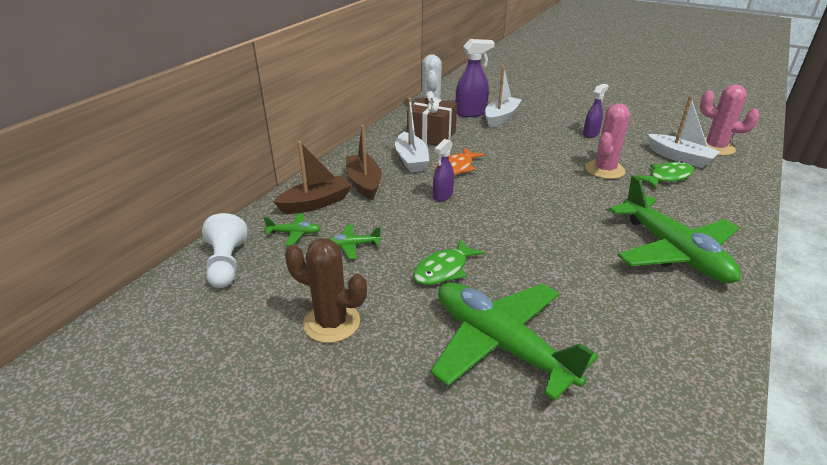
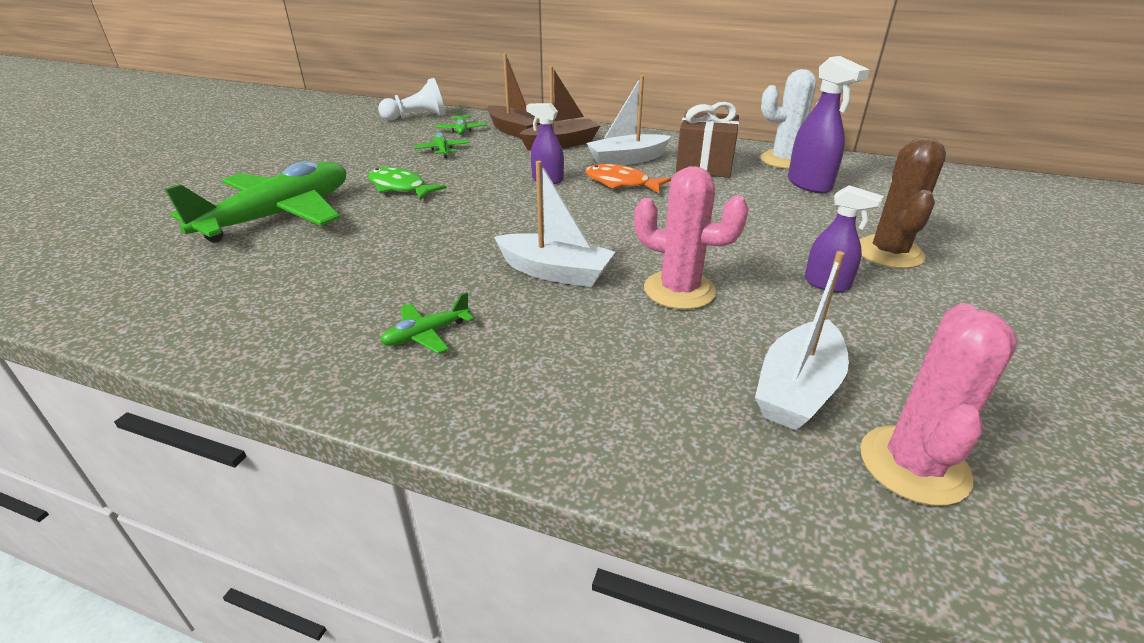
camera: 80 degrees right, 0 degrees up
(331, 322) = (334, 154): brown cactus -> brown cactus (889, 253)
(501, 118) = (815, 205): white boat -> white boat (555, 272)
(667, 177) = (688, 359): green fish -> none
(673, 252) = (426, 334): green plane -> green plane, size x0.40

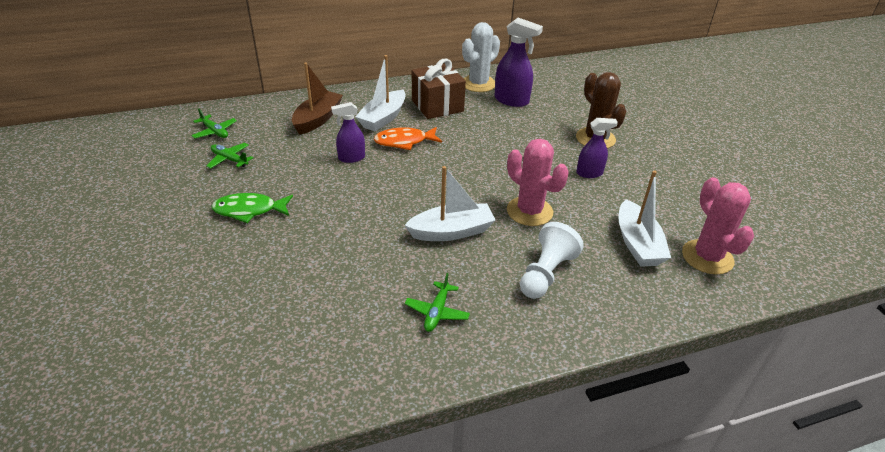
camera: 40 degrees left, 5 degrees up
(280, 215) = (187, 280): green plane -> none
(417, 117) = (150, 130): white pawn -> white pawn (546, 273)
(514, 131) = (262, 118): brown boat -> none
(679, 290) = (529, 211): pink cactus -> pink cactus turned 60 degrees clockwise

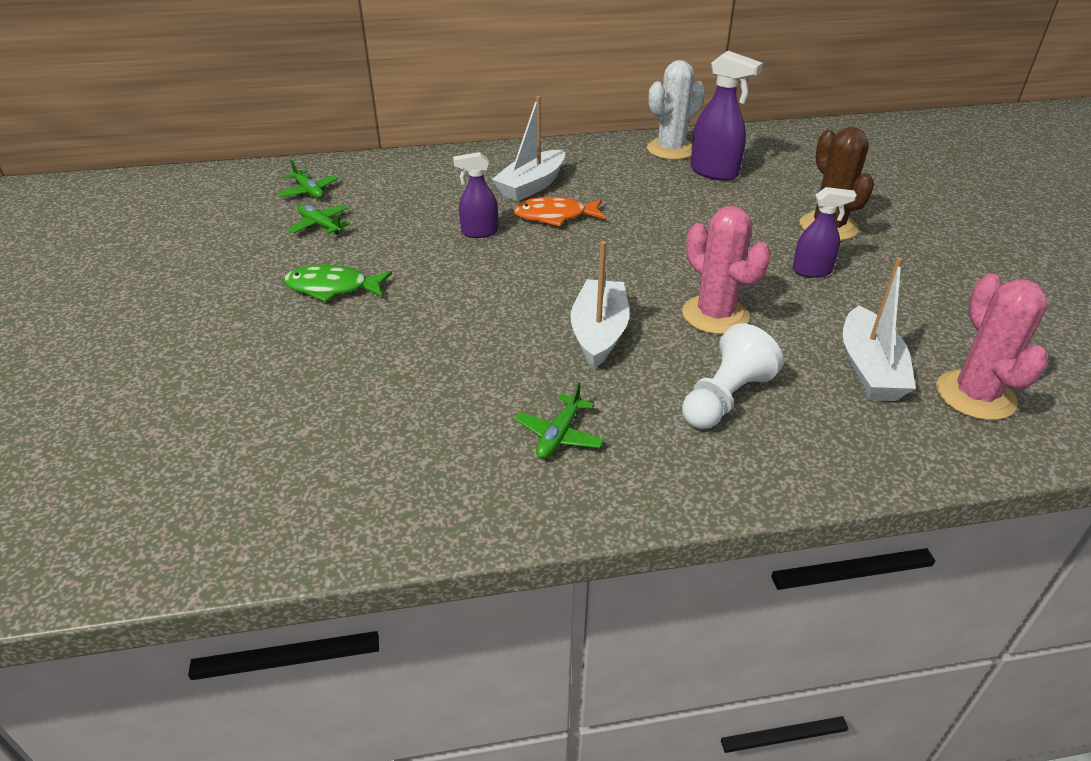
camera: 10 degrees right, 0 degrees up
(317, 119) = (444, 183): brown boat -> none
(437, 106) = (608, 174): brown gift -> none
(451, 231) = (599, 333): white boat -> white boat turned 75 degrees counterclockwise

